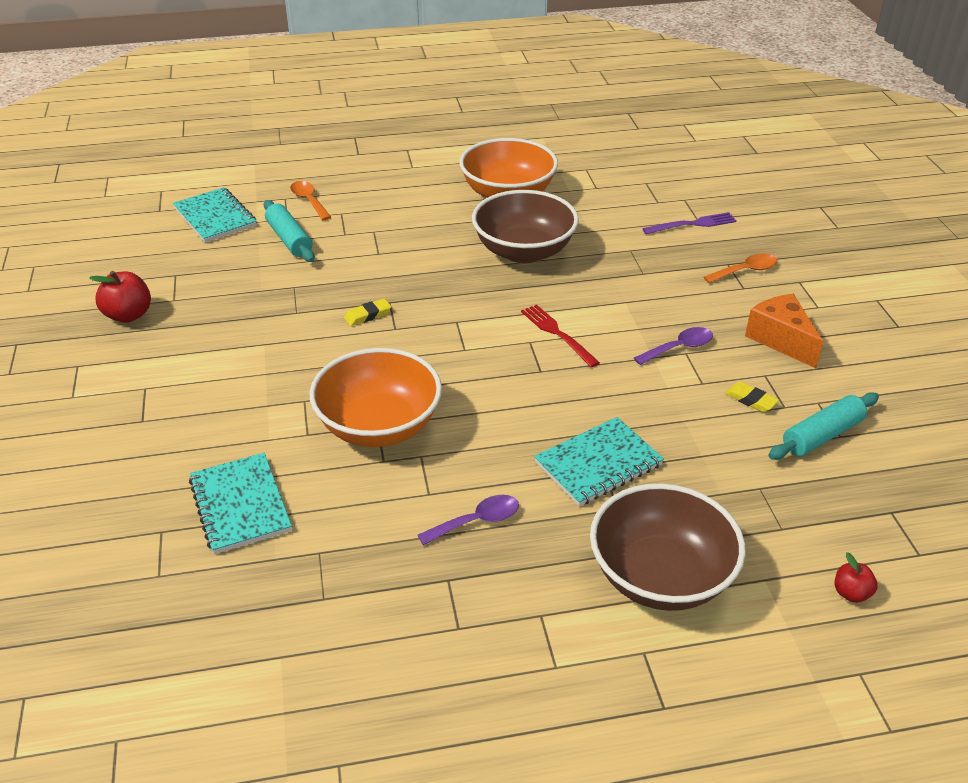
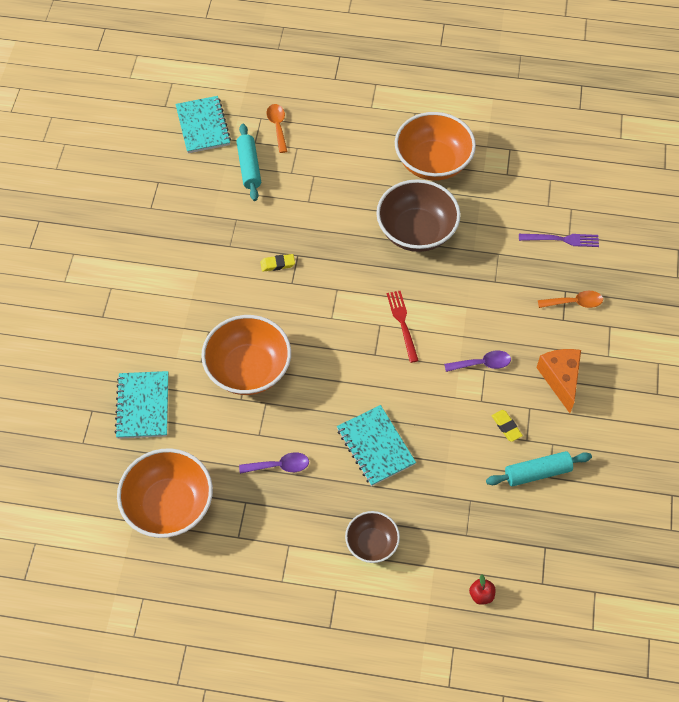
camera: 20 degrees right, 20 degrees up
(128, 315) = (117, 214): red apple -> none
(330, 618) = (169, 505): none -> orange bowl
(598, 464) = (375, 446): turquoise notebook -> turquoise notebook turned 75 degrees clockwise
(660, 576) = (372, 543): brown bowl -> brown bowl, size x0.57

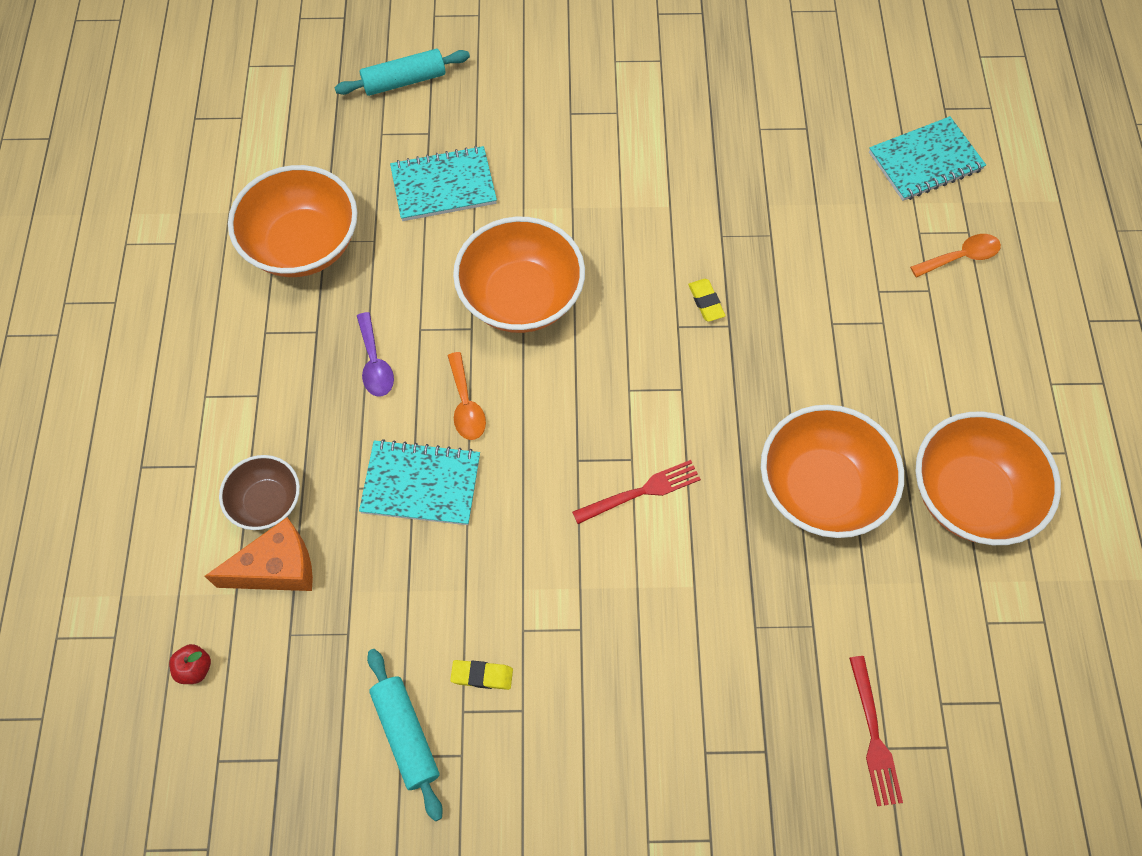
camera: 80 degrees right, 5 degrees up
(249, 167) = (870, 234): turquoise rolling pin -> turquoise rolling pin (404, 81)
(375, 446) = (421, 484): turquoise notebook -> turquoise notebook turned 45 degrees clockwise
(416, 231) = (821, 488): brown bowl -> orange bowl
(482, 364) = (591, 624): purple spoon -> none
(506, 427) = (482, 676): yellow eraser -> yellow eraser turned 45 degrees clockwise
(560, 379) = (585, 758): orange cheese -> orange cheese (277, 568)
(562, 239) = (874, 736): purple fork -> red fork
(575, 302) = (745, 771): orange spoon -> orange spoon (466, 405)

